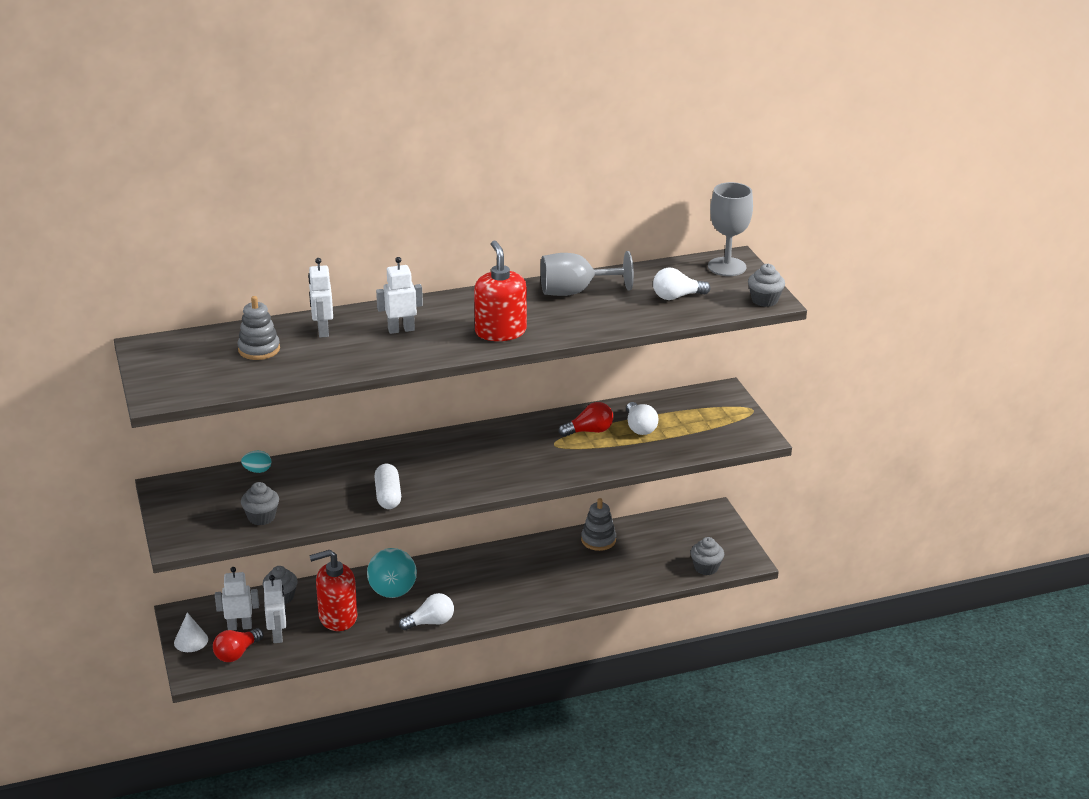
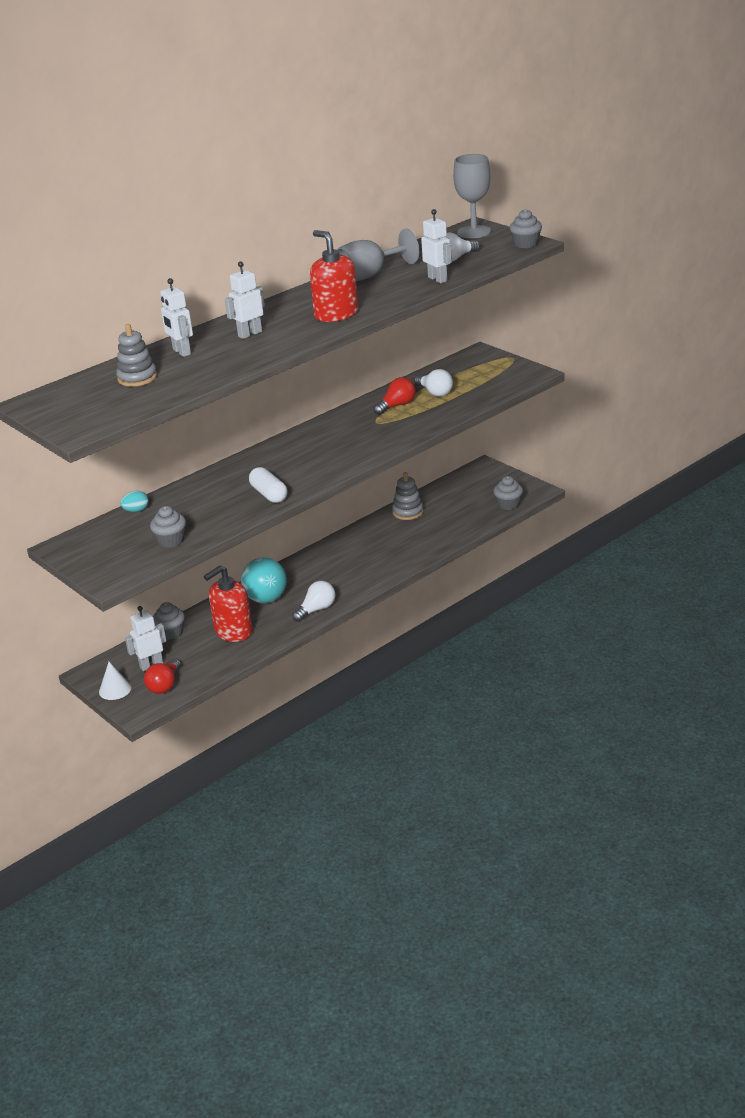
camera: 20 degrees left, 0 degrees up
(278, 635) = (191, 660): white robot -> white robot (438, 279)

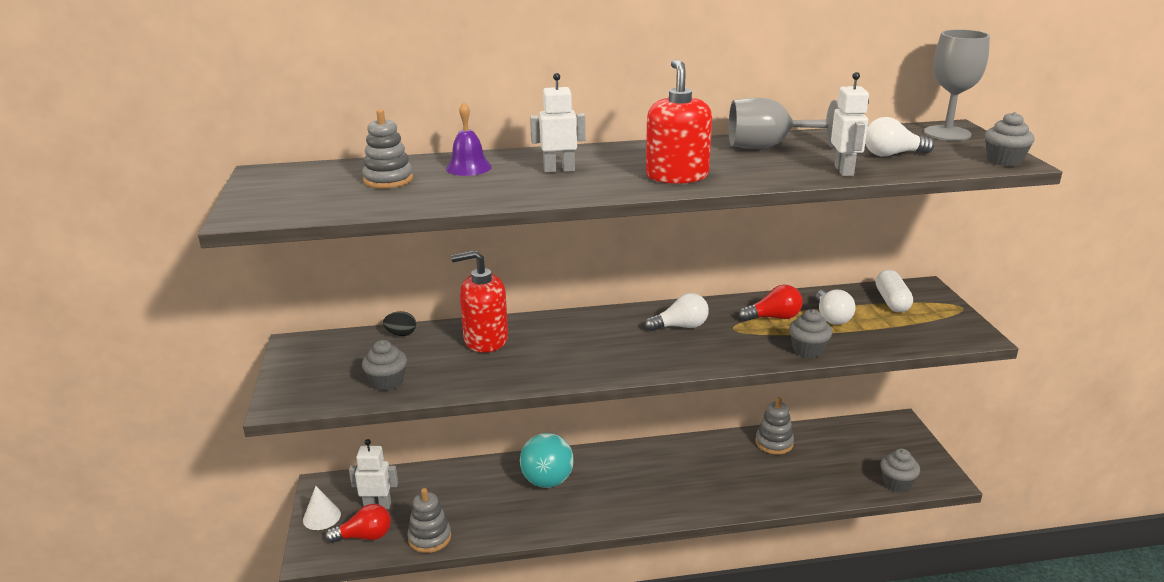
camera: 30 degrees right, 5 degrees down
(136, 510) = (401, 334): turquoise egg -> black egg
(165, 685) = (364, 536): red light bulb -> red light bulb turned 150 degrees counterclockwise
(171, 633) = (430, 476): grey cupcake -> grey cupcake (808, 350)
(181, 352) = (468, 167): white robot -> purple bell
(216, 665) = (429, 538): none -> grey stacking toy
(233, 631) = (483, 504): red soap dispenser -> red soap dispenser (485, 340)
(269, 494) = (536, 369): white capsule -> white capsule (892, 301)
(316, 610) = (583, 520): white light bulb -> white light bulb (681, 326)

